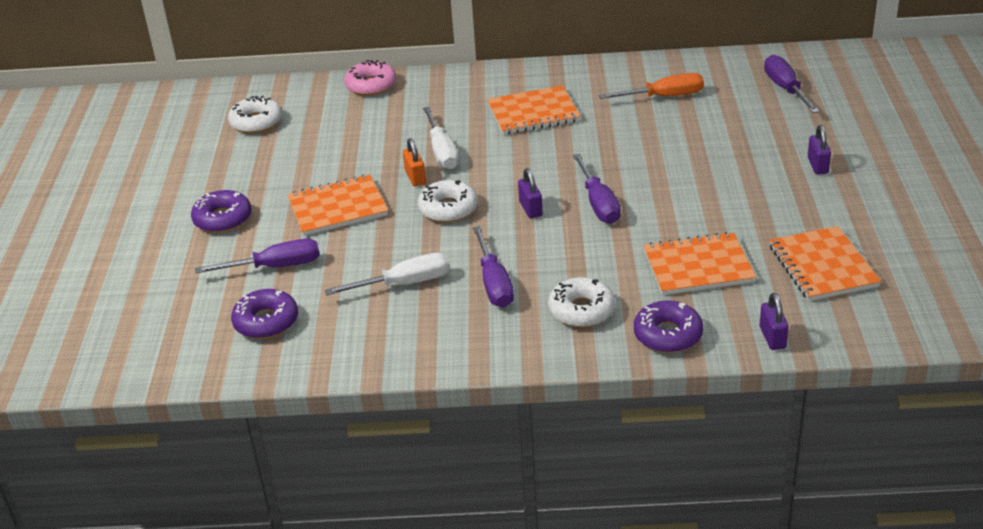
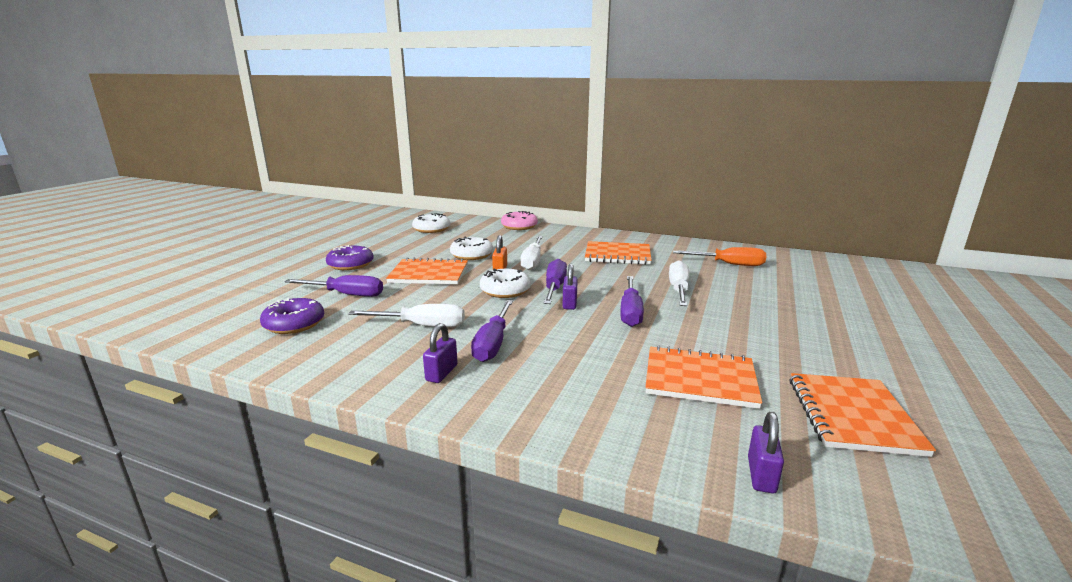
camera: 20 degrees right, 15 degrees down
(581, 310) = (553, 385): white donut -> white donut (472, 255)
(629, 155) = (678, 289): none -> white screwdriver
(668, 335) = (629, 433): purple donut -> none
(785, 89) = (843, 277): purple screwdriver -> purple screwdriver (554, 288)
(817, 165) = (864, 330): purple padlock -> purple padlock (441, 373)

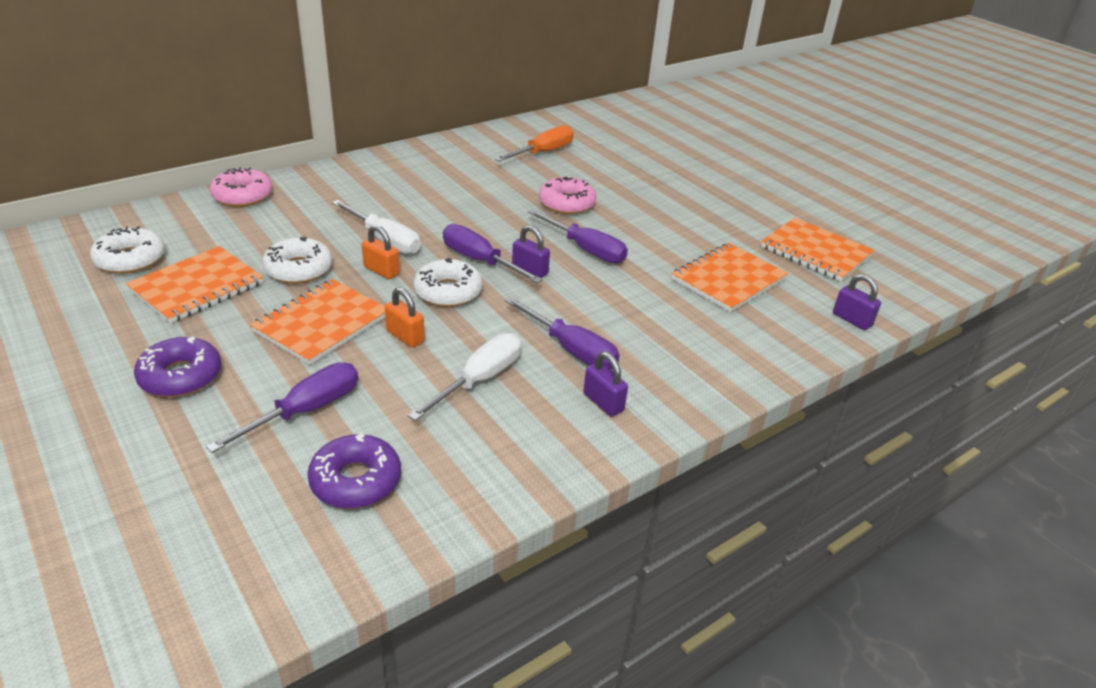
camera: 60 degrees left, 15 degrees up
(442, 294) = (405, 336): none -> orange padlock
(617, 255) = (441, 187): orange notebook -> orange notebook (197, 287)
(678, 289) = (566, 203): white screwdriver -> pink donut

